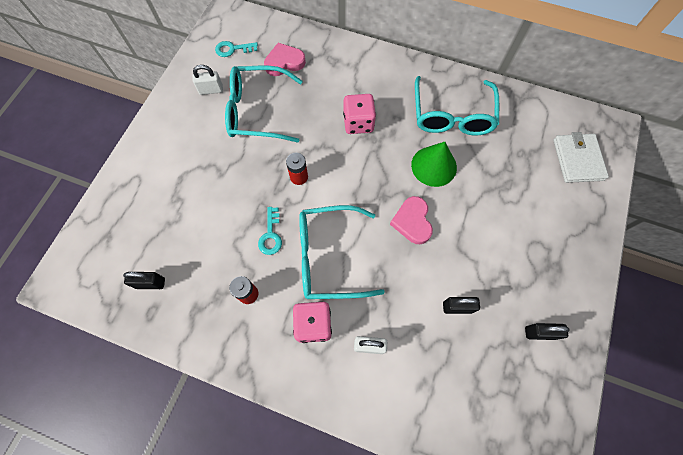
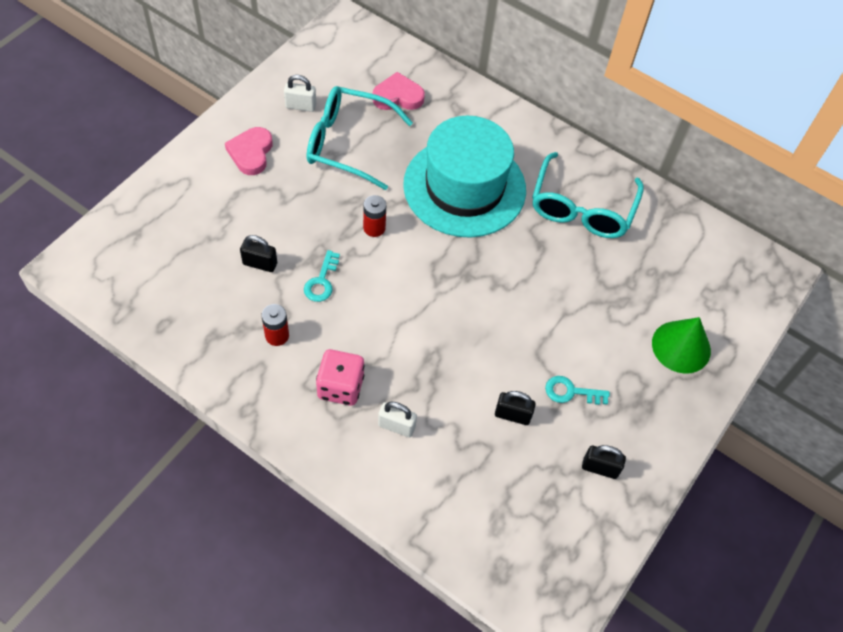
camera: 10 degrees right, 10 degrees down
(150, 283) = (171, 295): black padlock -> black padlock (260, 264)
(233, 49) = (341, 66): turquoise key -> turquoise key (571, 392)
(329, 257) = (381, 322): turquoise glasses -> none
(358, 123) = (464, 187): pink dice -> turquoise hat
(412, 222) = (492, 311): pink heart -> pink heart (251, 153)
(434, 166) = (539, 258): green cone -> green cone (681, 346)
(578, 159) = (720, 297): white wallet -> none

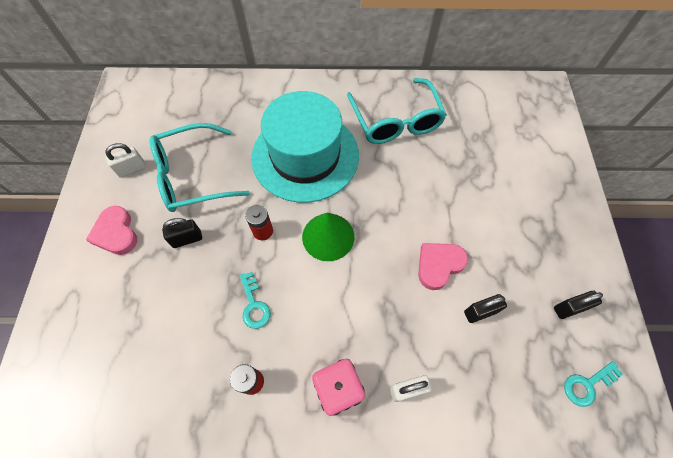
camera: 30 degrees left, 5 degrees up
(260, 264) = (191, 325): black padlock -> black padlock (187, 239)
(398, 96) = (204, 117): pink heart -> pink heart (439, 265)
(571, 392) = (502, 262): turquoise key -> turquoise key (587, 384)
(681, 346) = (538, 177): green cone -> green cone (328, 236)

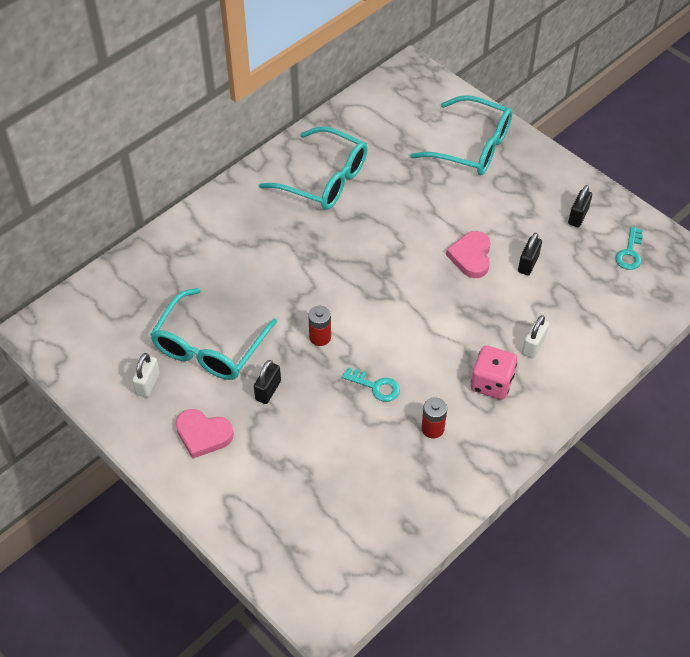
camera: 45 degrees left, 10 degrees down
(305, 156) = (284, 260): turquoise hat -> none
(328, 236) = (373, 301): green cone -> none
(534, 178) = (472, 146): none -> turquoise glasses

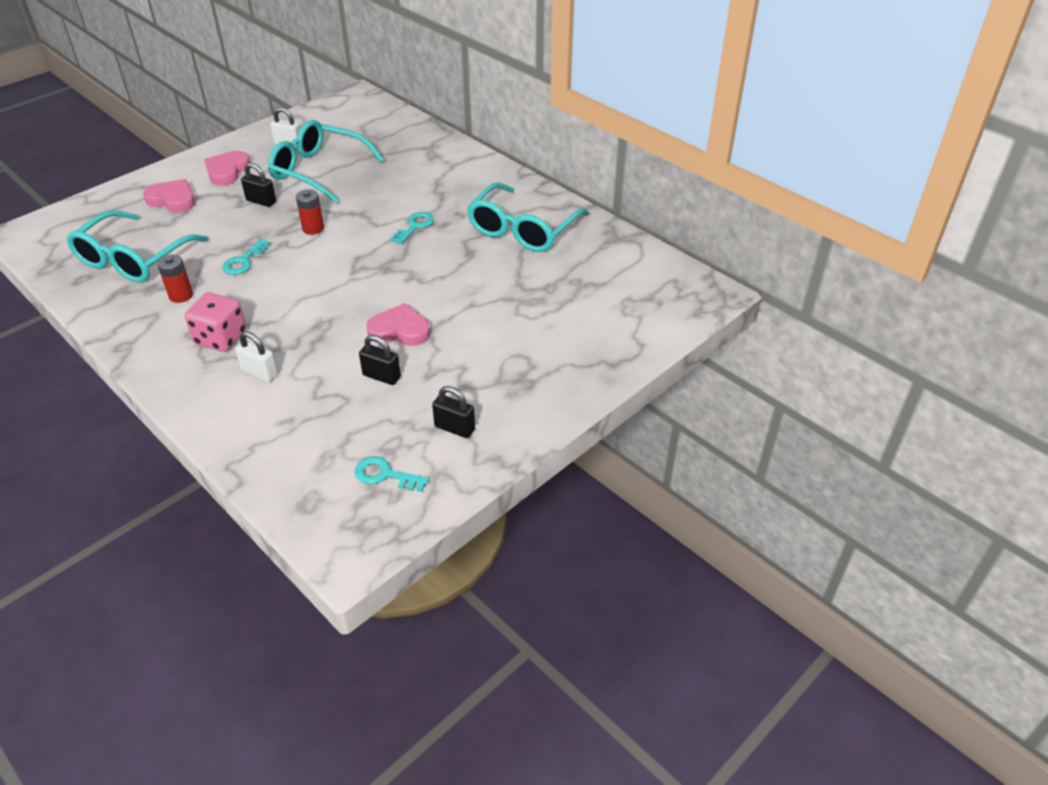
camera: 90 degrees right, 10 degrees down
(261, 477) = (172, 200): none -> pink heart
(318, 257) = (415, 227): none -> turquoise key
(472, 146) = (579, 338): turquoise glasses -> turquoise glasses (133, 259)

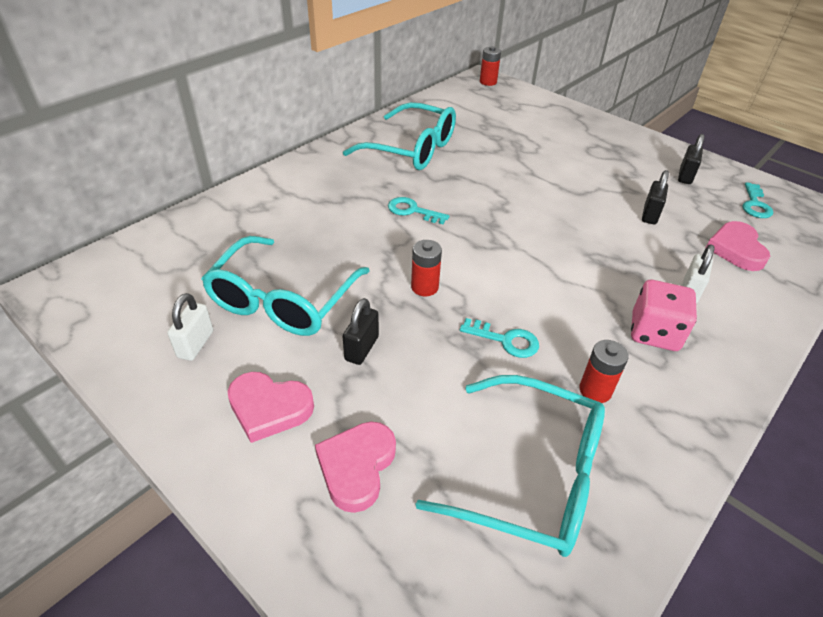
camera: 95 degrees left, 0 degrees up
(399, 330) = (585, 209): pink heart -> pink heart (736, 249)
(699, 295) = (488, 82): none -> red battery

